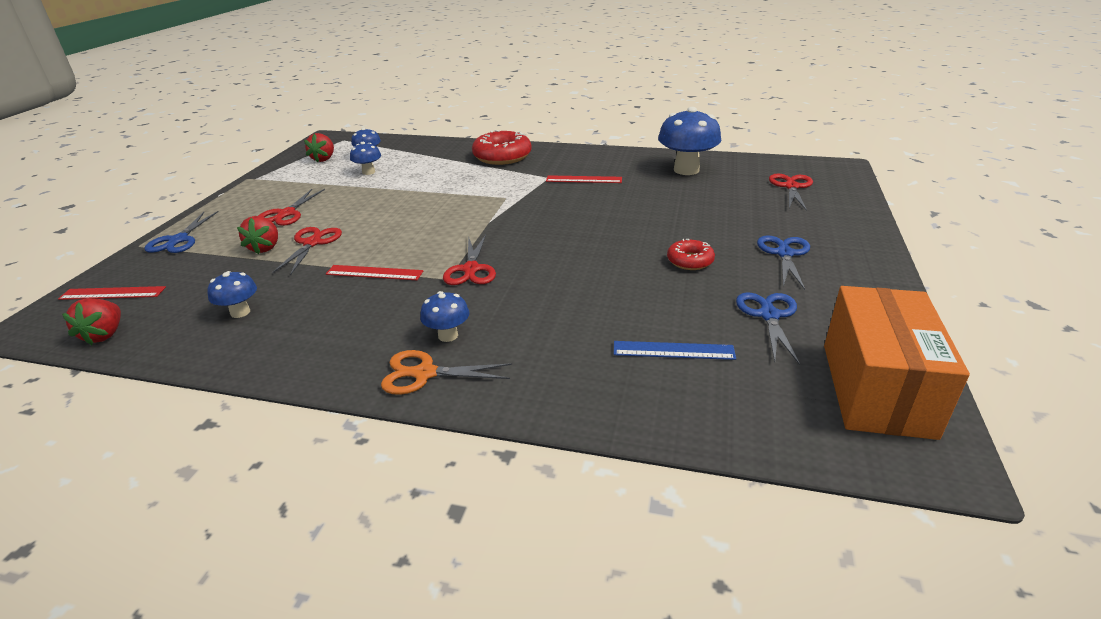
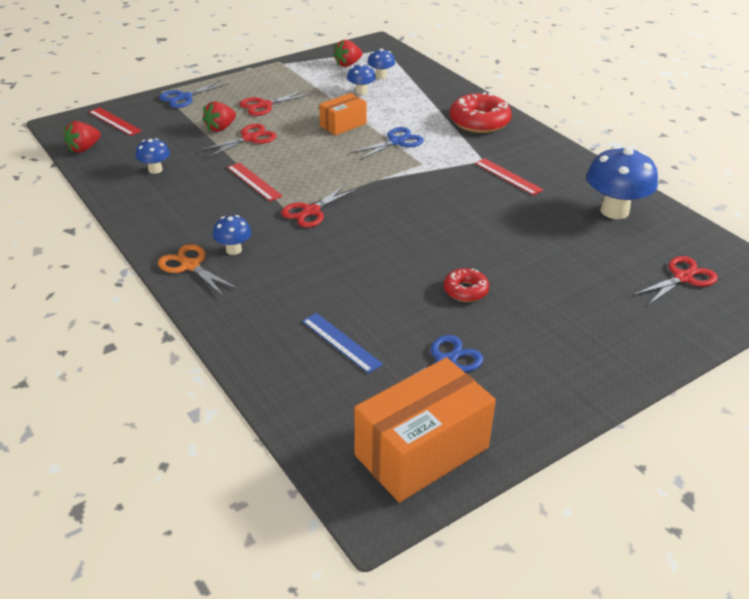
camera: 40 degrees right, 5 degrees up
(391, 199) = (343, 125): none -> orange box
(784, 254) = (550, 328): blue scissors -> blue scissors (396, 142)

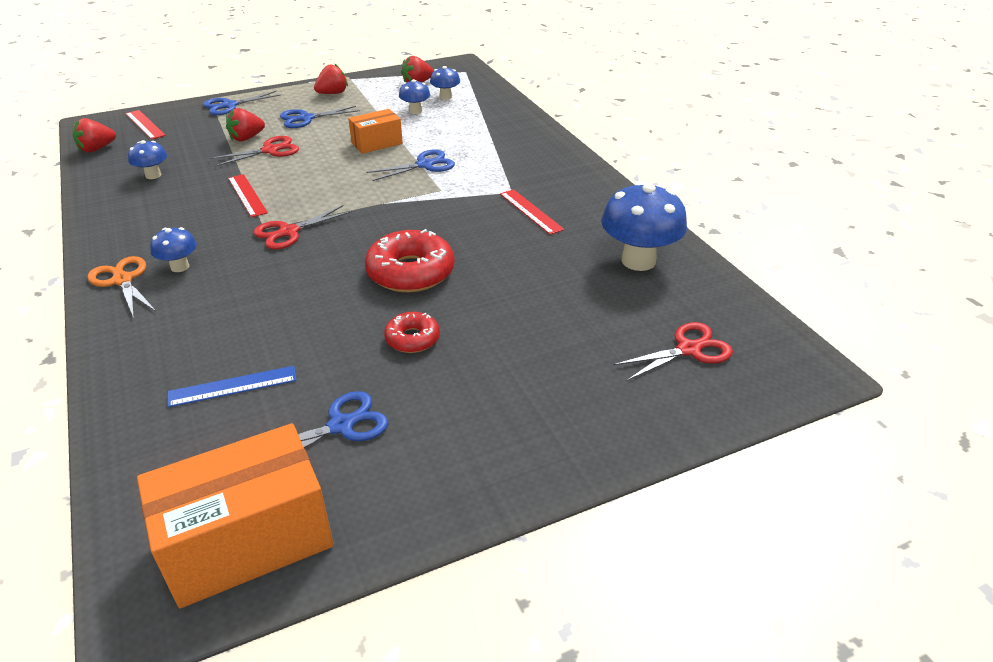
camera: 10 degrees right, 0 degrees up
(264, 105) = (306, 118): red scissors -> blue scissors
(275, 79) = (332, 93): none -> red strawberry
(341, 342) = (233, 386): blue ruler -> blue ruler turned 75 degrees counterclockwise
(479, 122) = (528, 150): red donut -> red donut (410, 272)

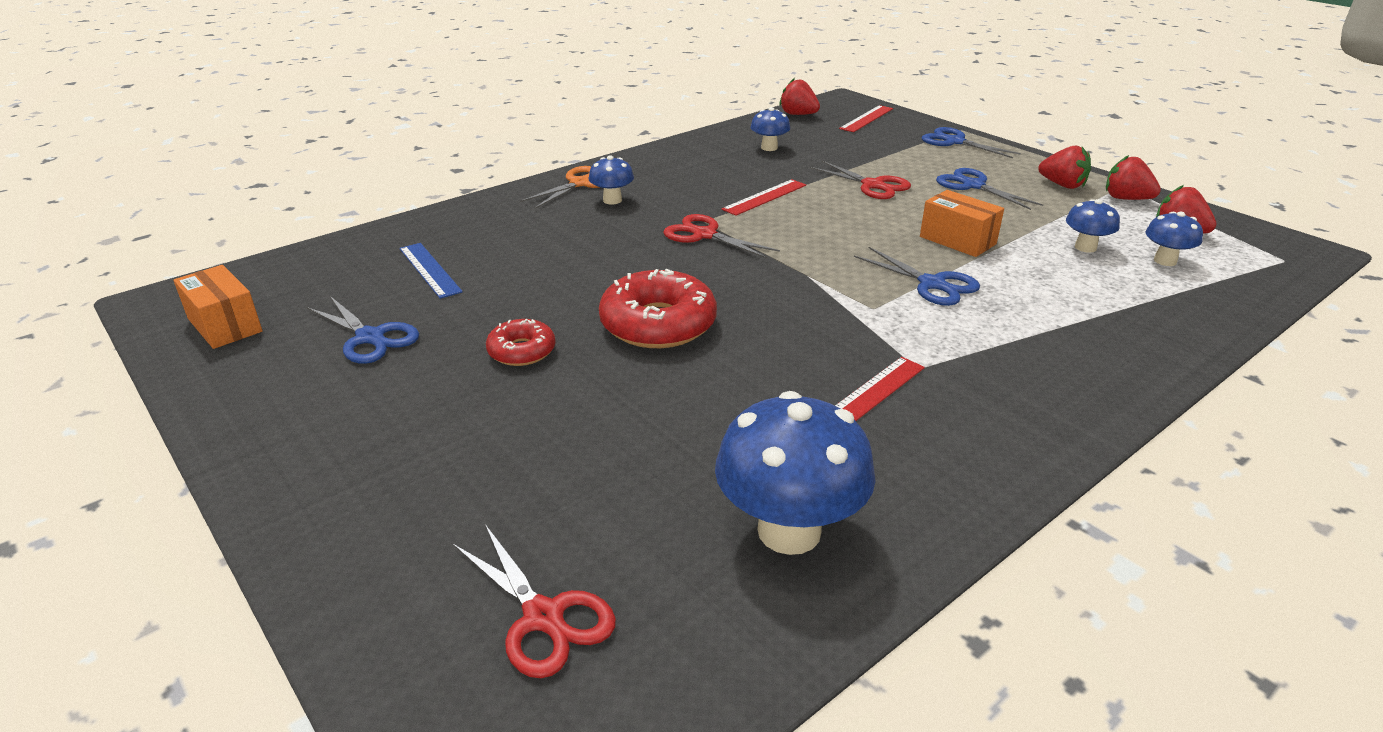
camera: 75 degrees right, 5 degrees down
(246, 138) = (888, 168): red strawberry -> red strawberry (1126, 199)
(248, 540) = (224, 325): orange box -> orange box, size x0.56

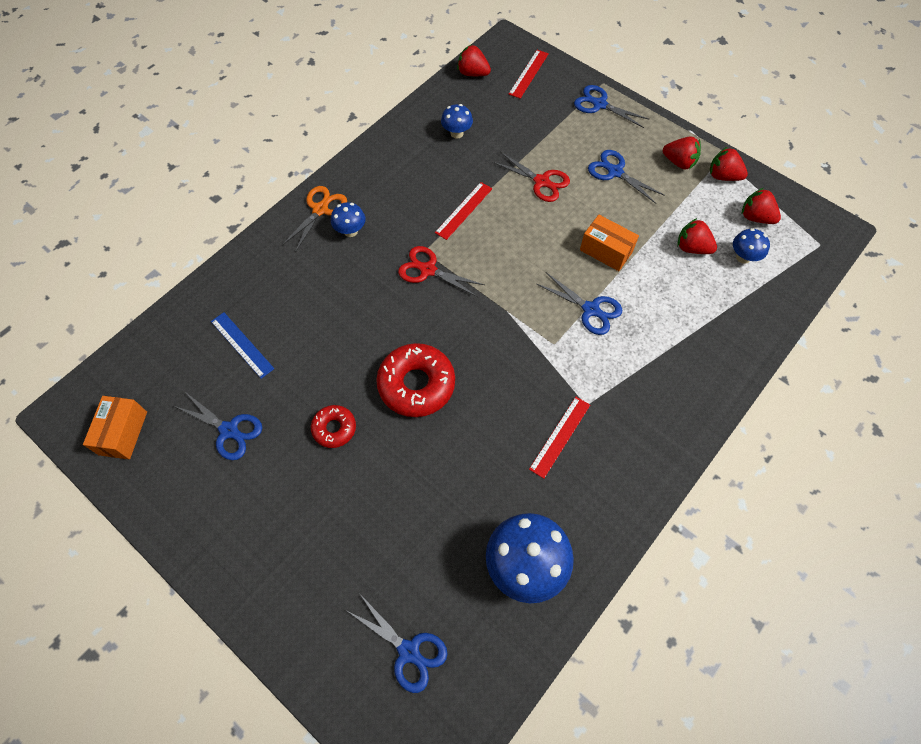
camera: 10 degrees left, 30 degrees up
(224, 325) = (123, 433): orange box -> orange box turned 60 degrees clockwise
(543, 617) = (408, 651): red scissors -> blue scissors
(1085, 247) = (692, 248): blue mushroom -> red strawberry

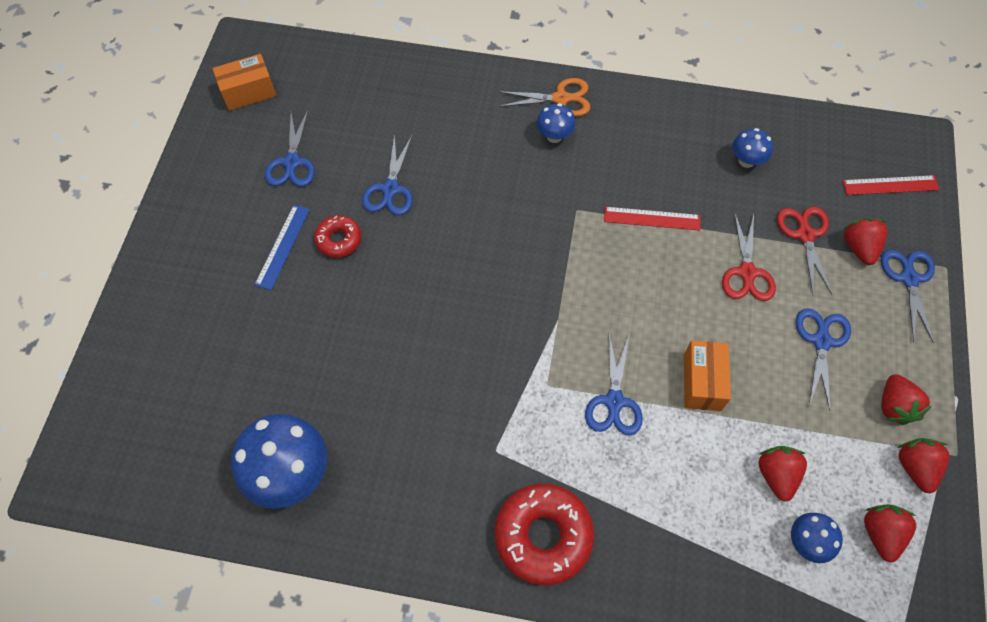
camera: 60 degrees right, 0 degrees up
(242, 345) = (378, 123): blue ruler -> blue ruler (282, 246)
(408, 651) = (164, 412): blue scissors -> blue scissors (390, 189)
(416, 384) = (423, 282): red donut -> red donut (543, 536)
(428, 270) = (556, 225): red scissors -> red scissors (805, 235)
(473, 73) = (842, 133): red strawberry -> red strawberry (859, 248)
(560, 436) = (443, 441): red ruler -> none

